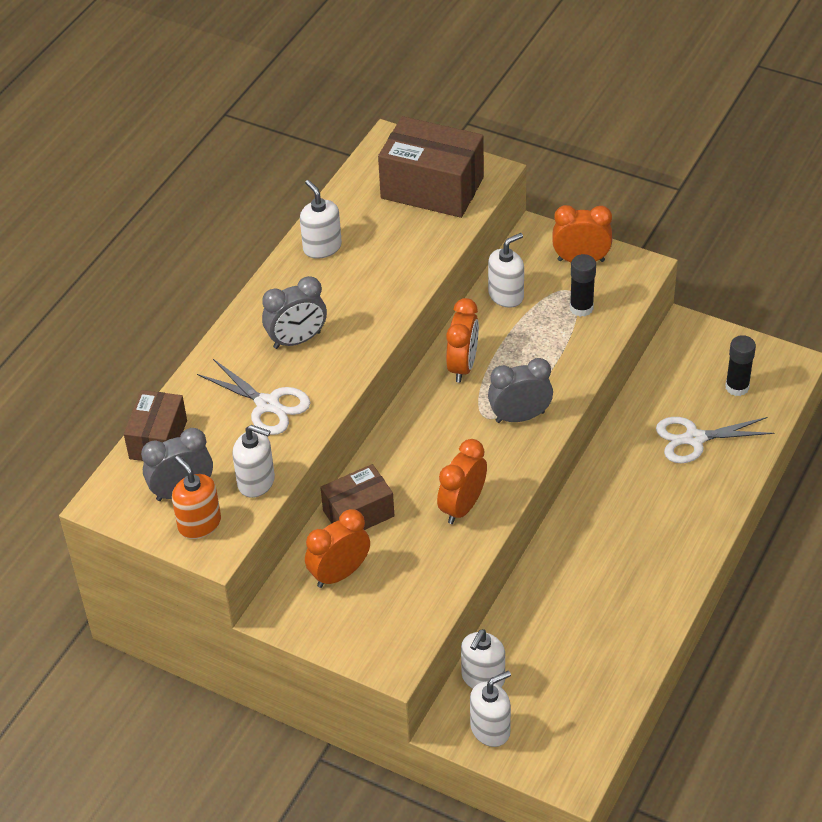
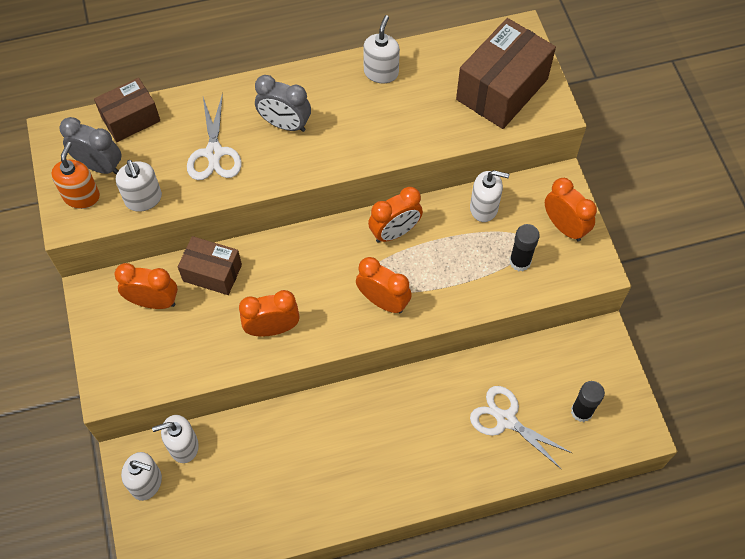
camera: 45 degrees right, 15 degrees up
(432, 188) = (502, 89): brown box -> brown box turned 60 degrees clockwise
(520, 417) = (383, 301): grey clock -> orange clock

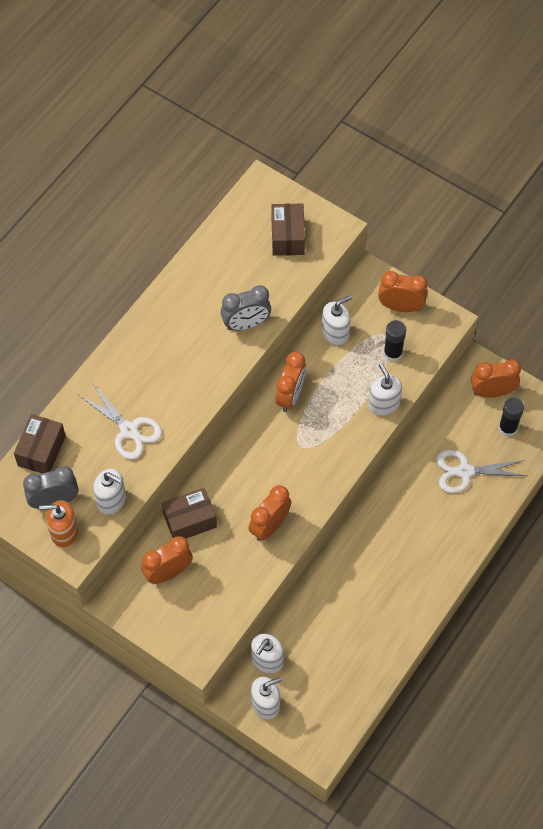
camera: 40 degrees left, 0 degrees up
(81, 196) = (64, 532): orange soap dispenser -> orange soap dispenser turned 60 degrees counterclockwise
(285, 124) = (159, 372): grey clock -> grey clock (246, 324)
(381, 72) = (191, 284): white soap dispenser -> white soap dispenser (383, 404)
(383, 301) = (327, 450): orange clock -> orange clock (492, 392)
(502, 89) = (287, 237): brown box -> brown box, size x0.61

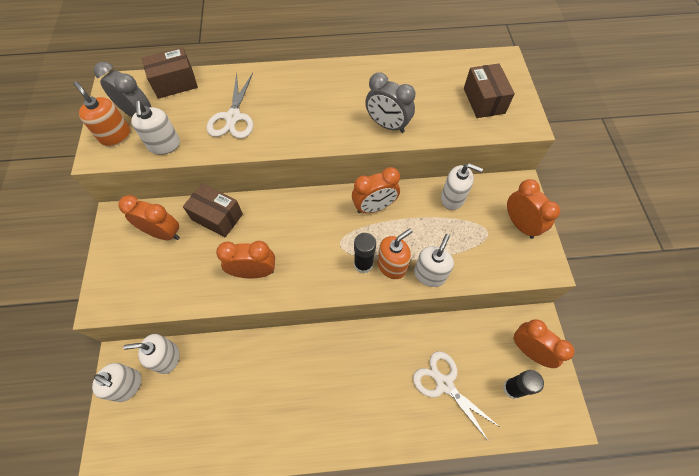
camera: 50 degrees right, 0 degrees up
(287, 237) = (484, 101): brown box -> brown box turned 60 degrees counterclockwise
(353, 424) = (391, 266): none -> orange soap dispenser
(393, 353) = (477, 248): black glue stick -> black glue stick (363, 264)

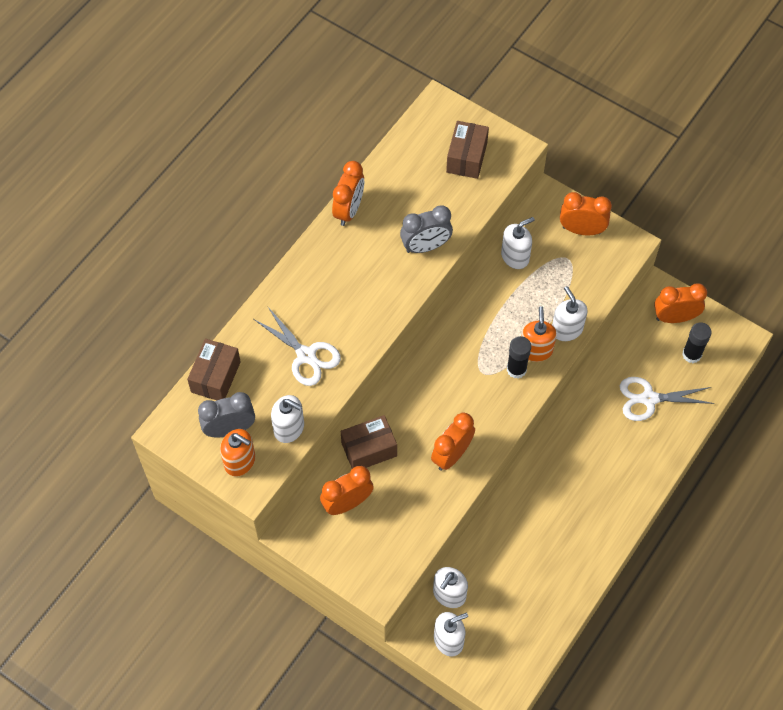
camera: 50 degrees left, 0 degrees up
(115, 136) = (240, 461): orange soap dispenser -> orange soap dispenser turned 150 degrees counterclockwise
(374, 207) = (470, 321): orange clock -> orange clock (349, 210)
(484, 101) = (466, 157): brown box -> brown box turned 75 degrees clockwise

